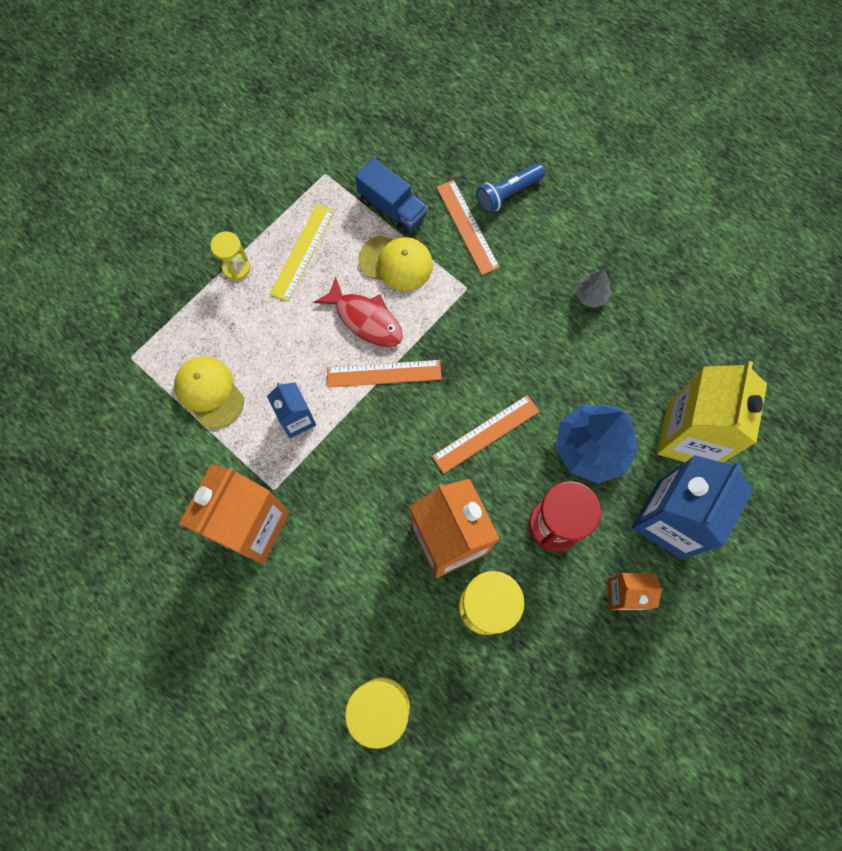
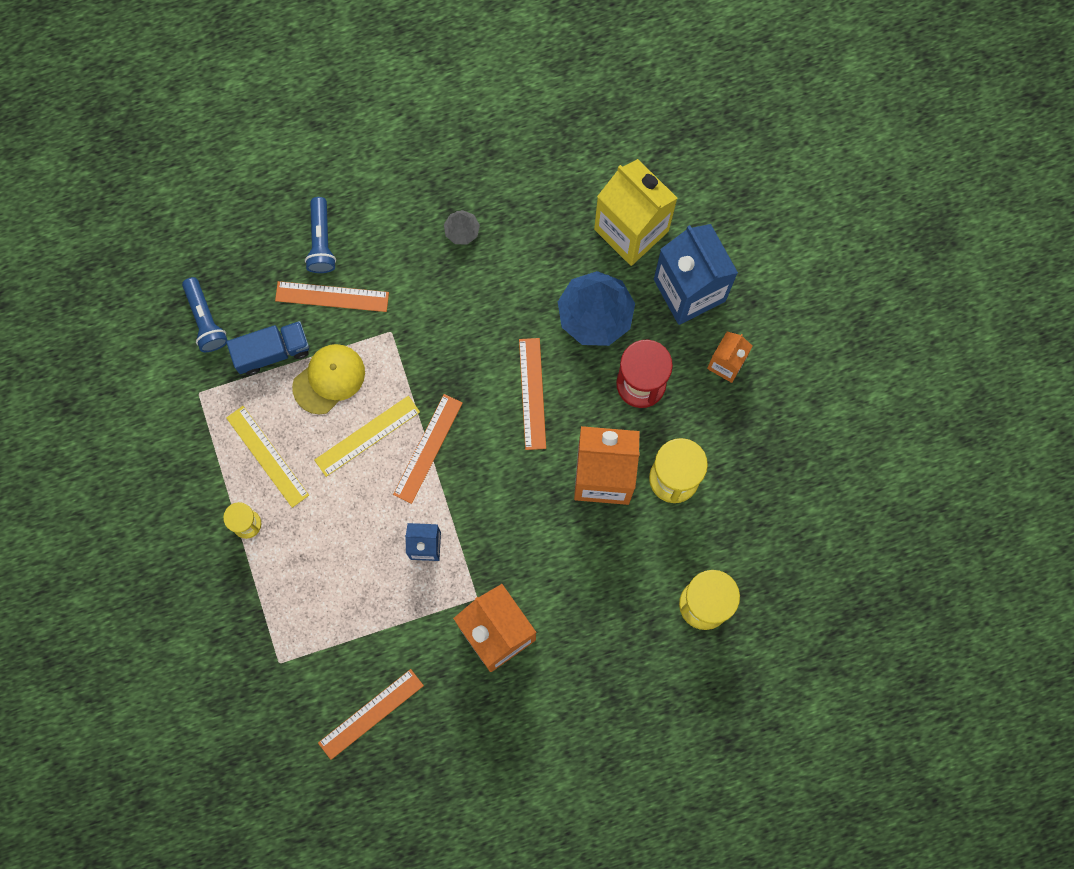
camera: 60 degrees left, 5 degrees up
(122, 456) = (370, 714): none -> orange ruler
(209, 392) = (355, 608): yellow cap -> none
(365, 319) = (367, 436): red fish -> yellow ruler
(388, 146) = (205, 320): none -> blue flashlight

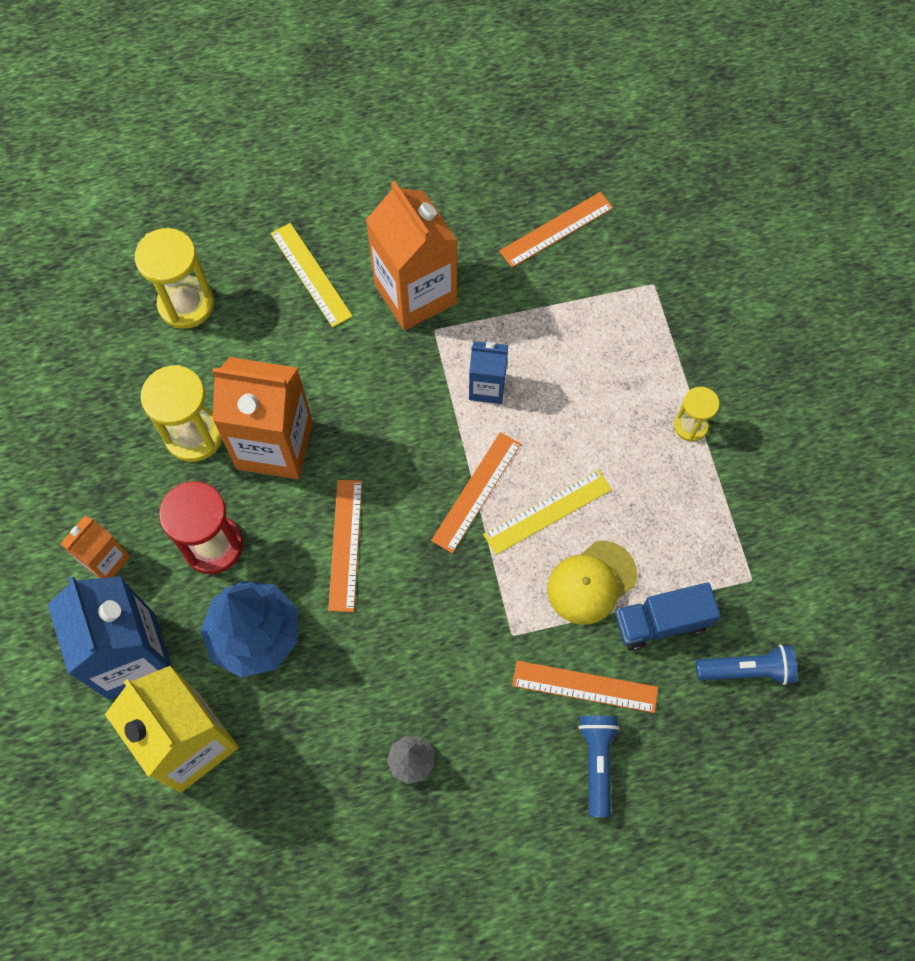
camera: 175 degrees left, 10 degrees down
(205, 320) = (746, 670): blue flashlight -> blue flashlight turned 105 degrees clockwise
(267, 456) = (666, 498): yellow ruler -> yellow ruler (310, 274)

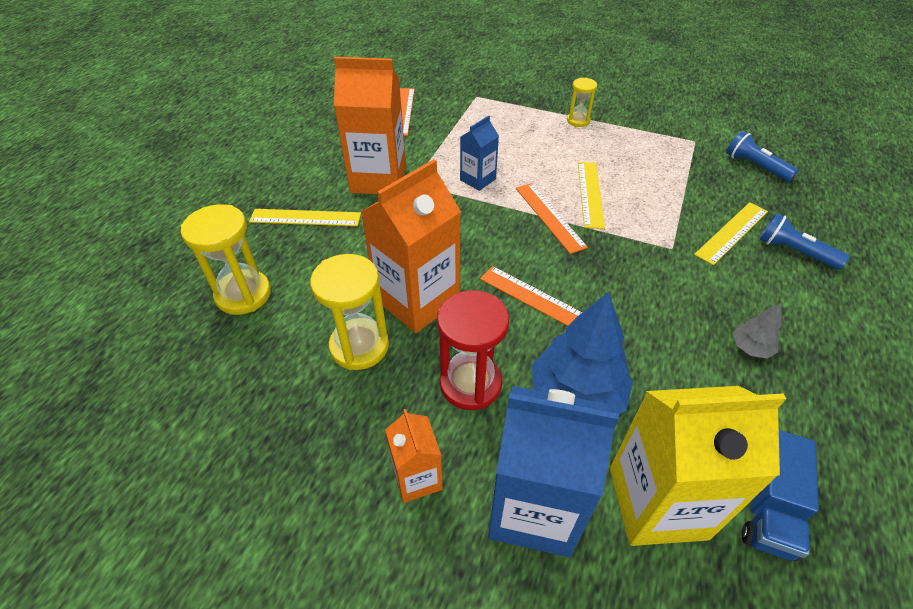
camera: 55 degrees left, 20 degrees down
(585, 687) = (732, 233): orange ruler -> yellow ruler
(591, 582) = (655, 198): yellow cap -> none
(661, 622) = (702, 183): blue truck -> blue truck (767, 506)
(746, 670) = (755, 166): blue flashlight -> blue flashlight turned 75 degrees counterclockwise

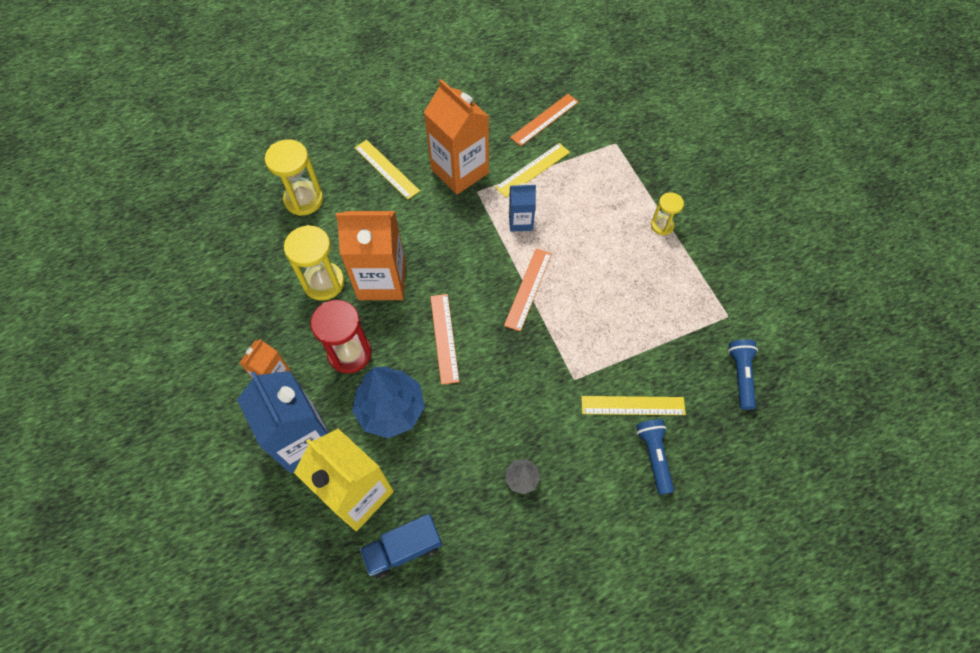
camera: 45 degrees right, 15 degrees up
(590, 194) = (579, 294): yellow ruler -> yellow ruler (532, 169)

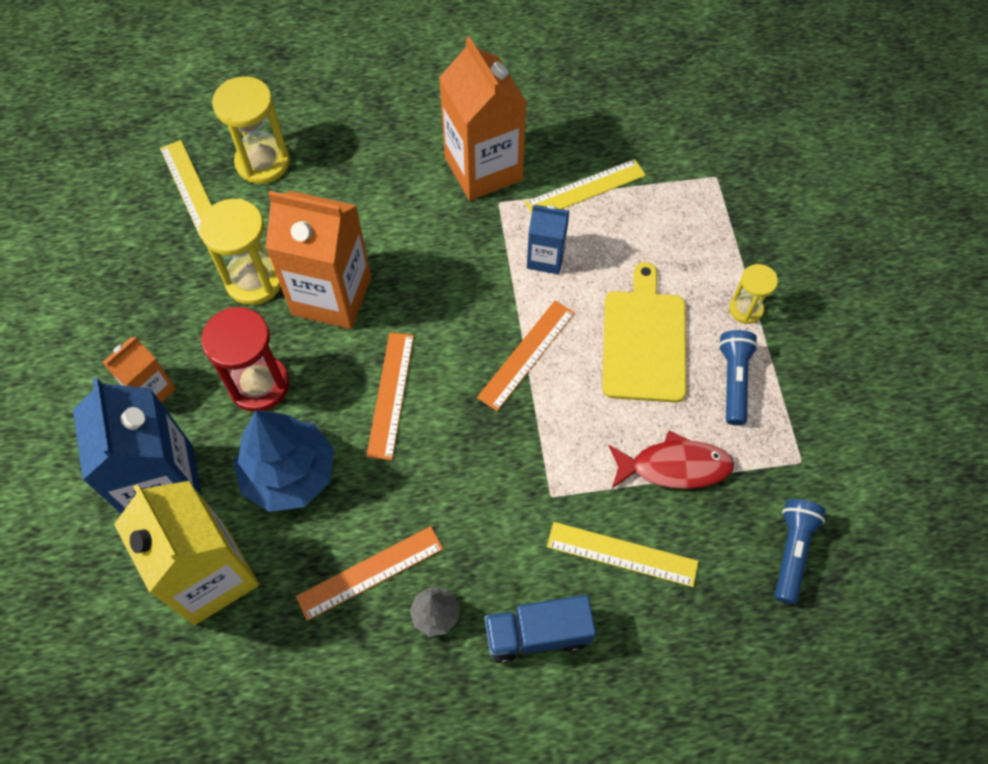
camera: 15 degrees right, 0 degrees up
(386, 169) = (384, 145): yellow ruler -> yellow ruler (190, 189)
(403, 548) = (248, 666): blue truck -> blue truck (537, 634)
(545, 119) = (625, 122): orange ruler -> orange ruler (370, 573)
(603, 261) = (644, 341): none -> yellow cutting board
(648, 339) = (674, 466): none -> red fish
(654, 456) = (629, 633): blue flashlight -> blue flashlight (734, 381)

